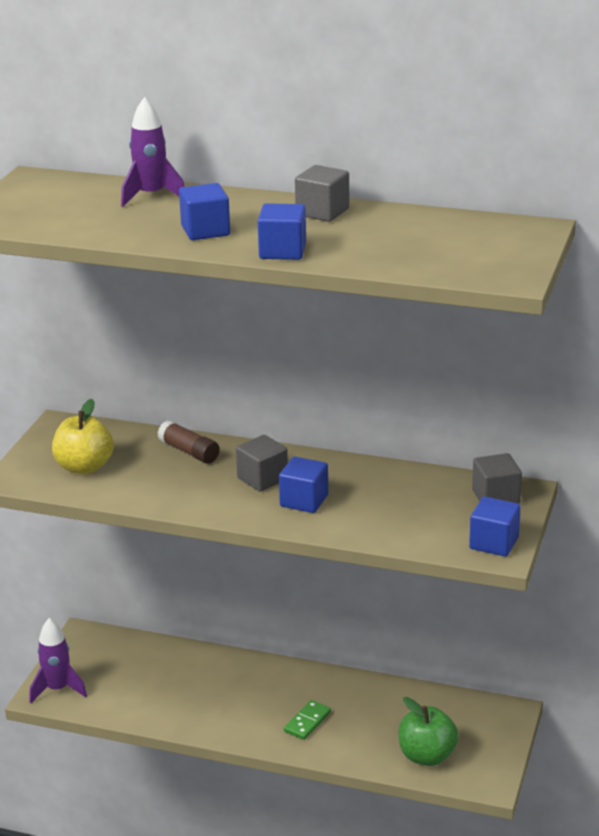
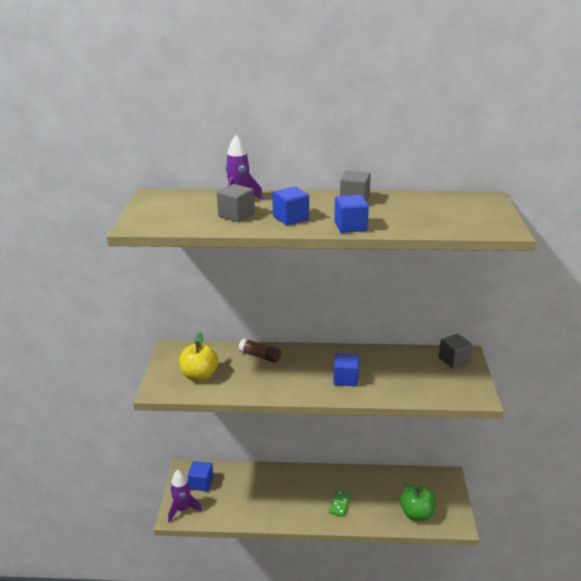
camera: 15 degrees left, 0 degrees up
(262, 479) = (313, 368): grey cube -> grey cube (236, 215)
(494, 543) = (471, 390): blue cube -> blue cube (201, 483)

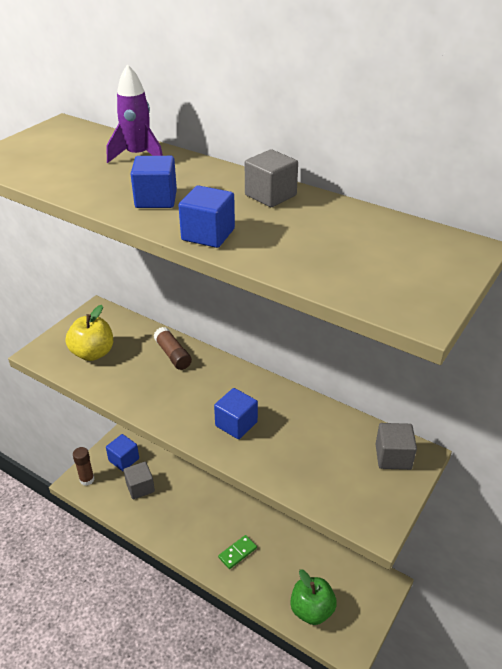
camera: 30 degrees right, 10 degrees up
(182, 509) = (87, 479): purple rocket -> brown glue stick
(236, 215) = (104, 176): grey cube -> grey cube (140, 487)

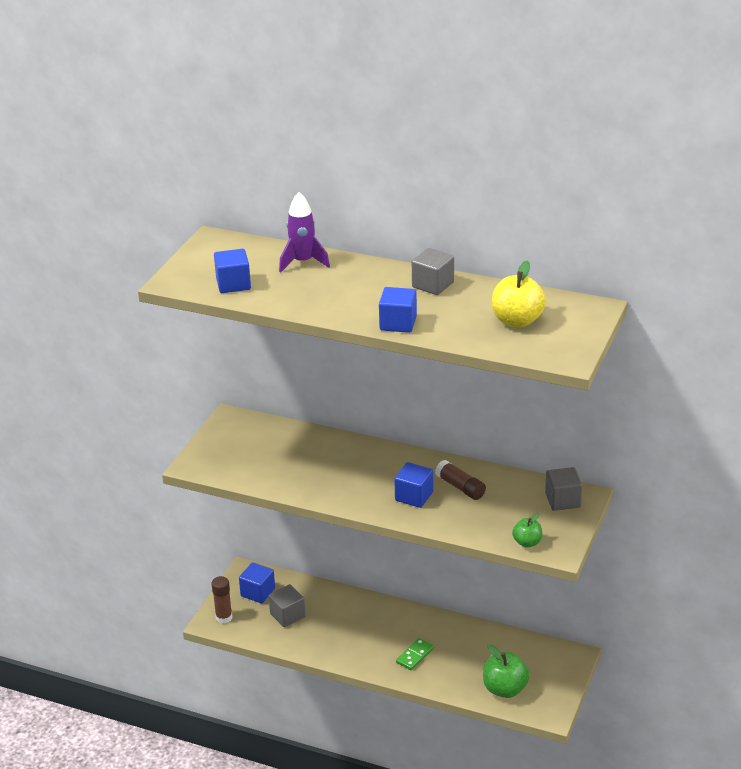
camera: 10 degrees left, 5 degrees down
(93, 353) = (247, 458): yellow apple -> yellow apple (517, 321)
(156, 199) = (341, 300): blue cube -> blue cube (233, 284)
(173, 355) = (329, 447): brown glue stick -> brown glue stick (460, 487)
(342, 507) = (527, 542): none -> green apple

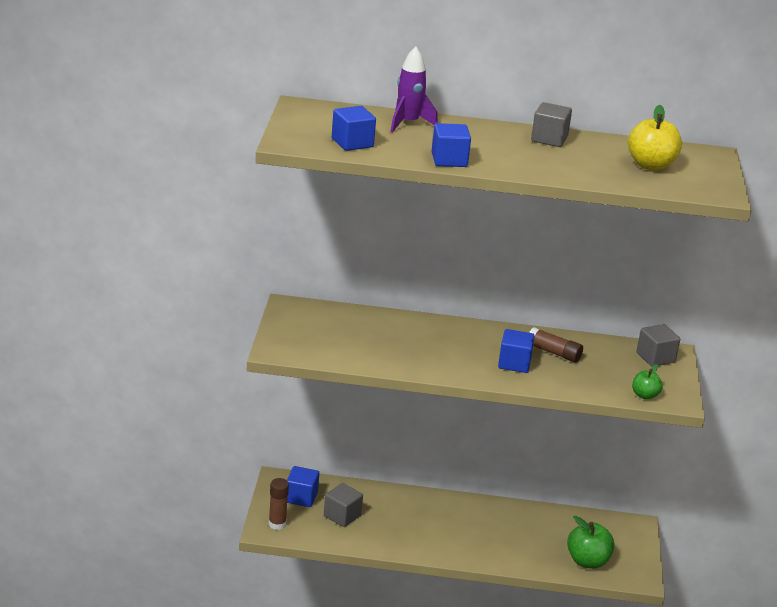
camera: 20 degrees left, 5 degrees down
(398, 323) = (541, 171): blue cube -> blue cube (449, 160)
(415, 655) = (487, 540): green domino -> none

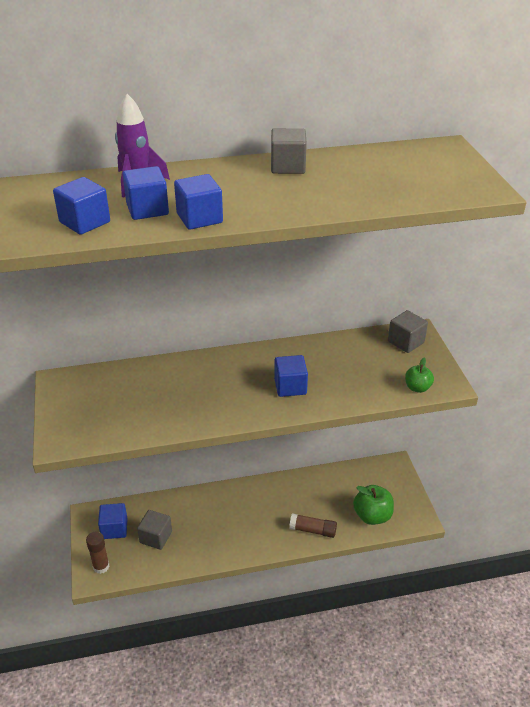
camera: 15 degrees left, 10 degrees up
(408, 145) = (147, 209): none -> blue cube
(553, 353) = (319, 363): brown glue stick -> brown glue stick (313, 530)
(650, 165) = (401, 173): yellow apple -> none

